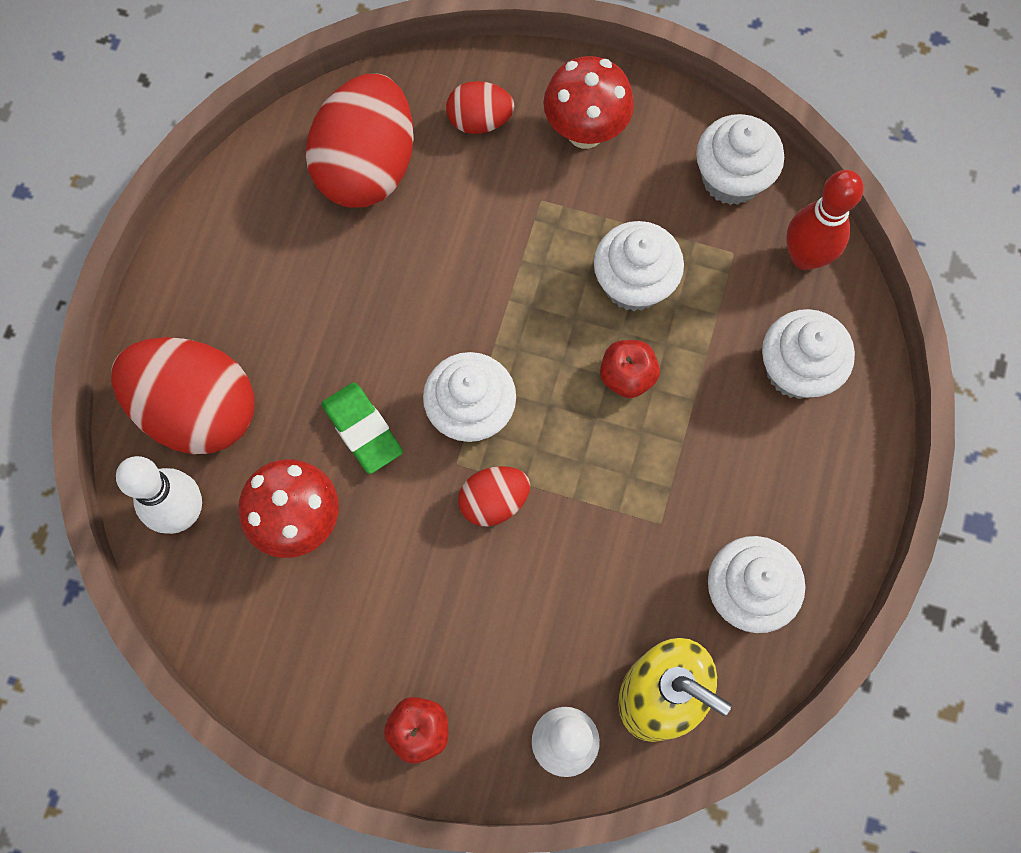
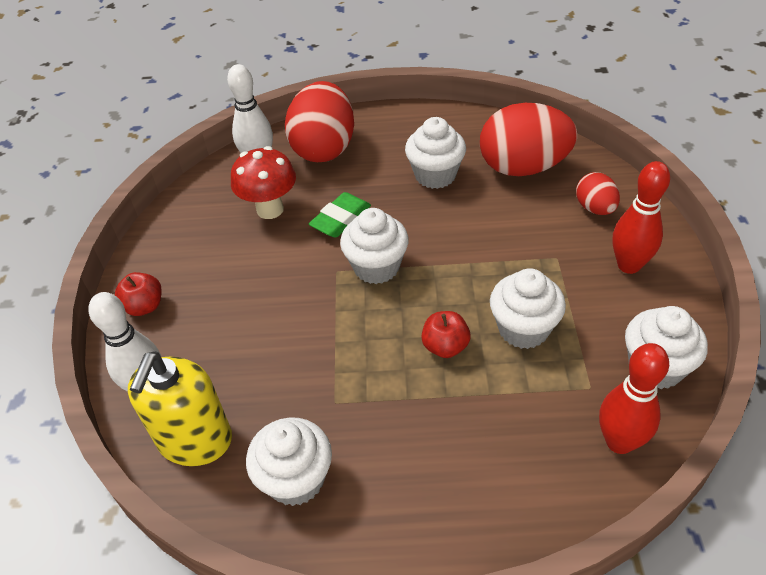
camera: 75 degrees right, 25 degrees down
(494, 501) = (316, 298): red egg -> none
(585, 131) = (628, 265): red mushroom -> red bowling pin
(796, 370) = (509, 464): white cupcake -> white cupcake (435, 175)

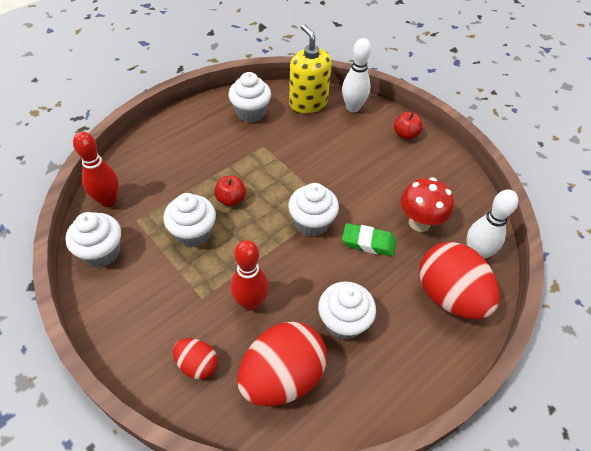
camera: 135 degrees right, 5 degrees up
(341, 219) = (368, 242): green eraser -> green eraser turned 75 degrees counterclockwise
(628, 265) = (147, 321): red bowling pin -> red bowling pin (250, 302)

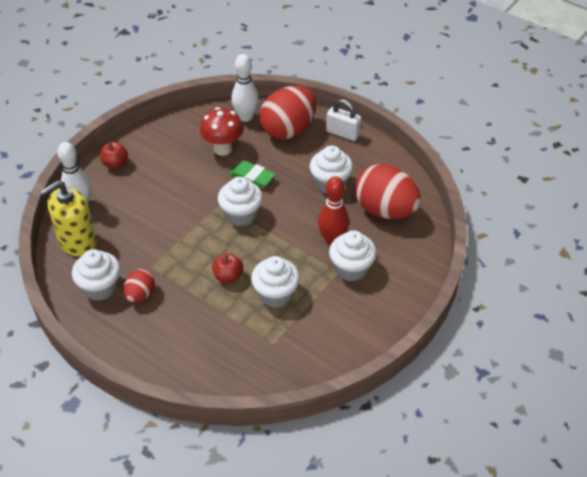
camera: 100 degrees left, 5 degrees down
(102, 252) = (317, 357): white cupcake -> white cupcake (351, 269)
(108, 201) = (255, 375): red bowling pin -> none
(197, 364) = (395, 259): red egg -> red egg (140, 295)
(368, 242) = (252, 177): green eraser -> green eraser turned 60 degrees counterclockwise
(439, 361) = (342, 133): none -> white padlock

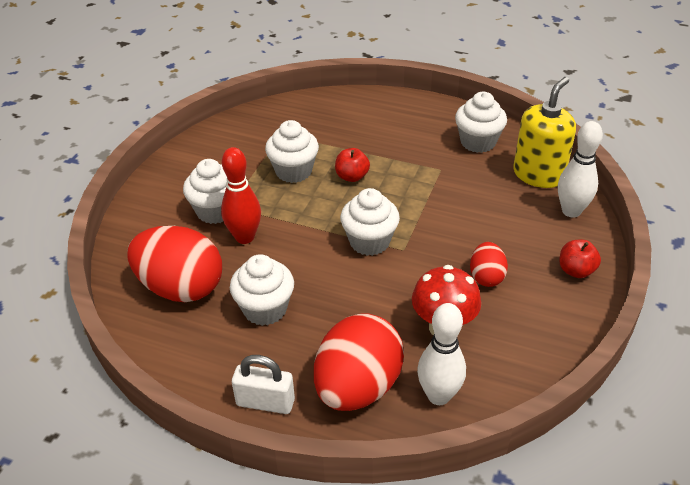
camera: 165 degrees right, 5 degrees down
(140, 295) = (433, 144): red egg -> red egg (486, 277)
(252, 177) = (379, 293): green eraser -> none

